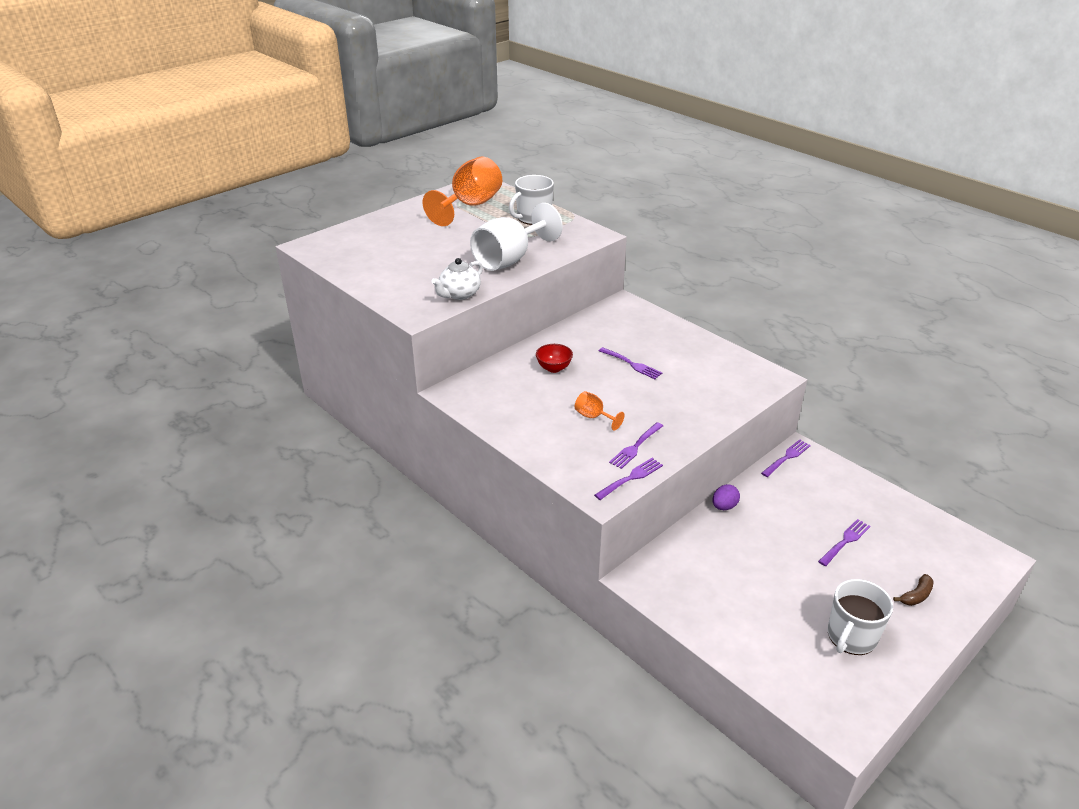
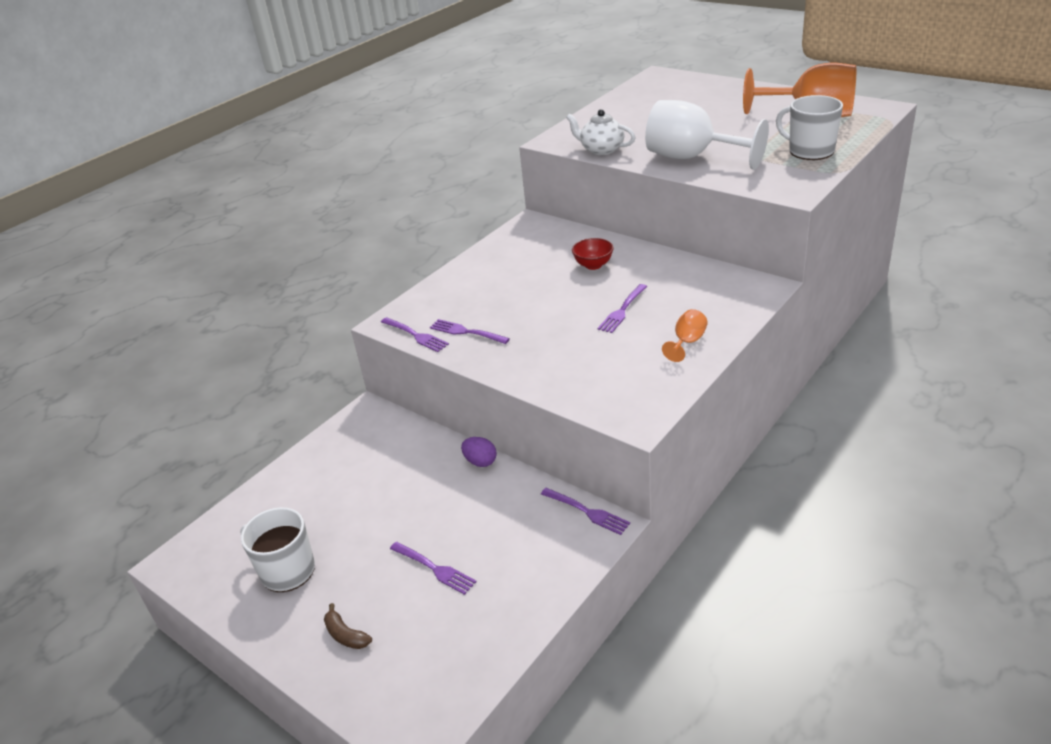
camera: 85 degrees right, 0 degrees up
(593, 417) = (511, 301): orange goblet -> orange goblet (687, 342)

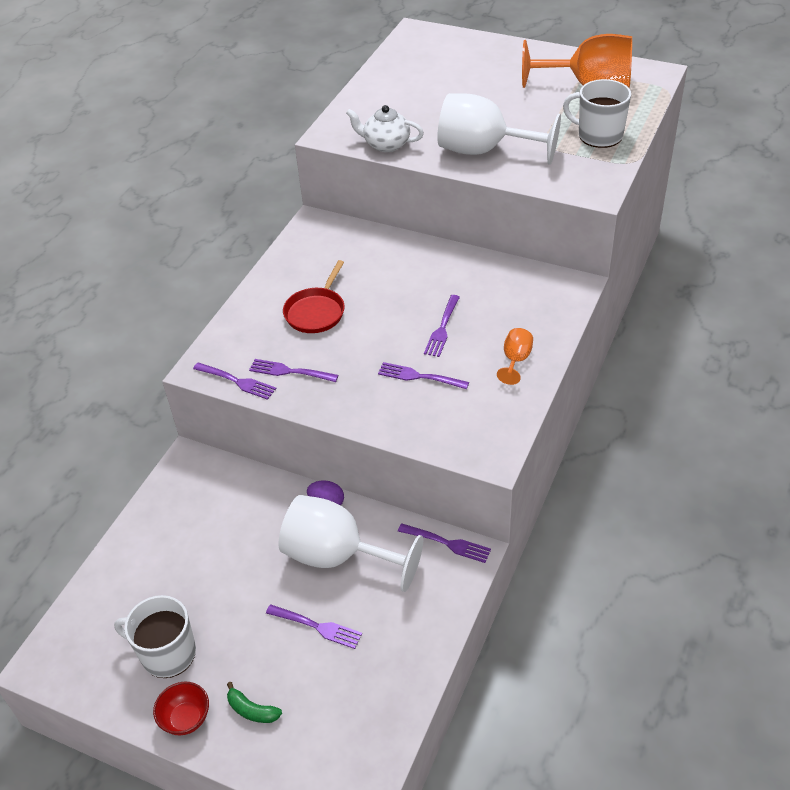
camera: 15 degrees left, 10 degrees up
(346, 635) = (252, 710): brown banana -> green banana
(475, 509) = (337, 556): none -> white goblet
(508, 288) = (316, 312): none -> red pan
(587, 347) = (420, 376): none -> purple fork
(593, 265) = (397, 274): red bowl -> red bowl (186, 719)

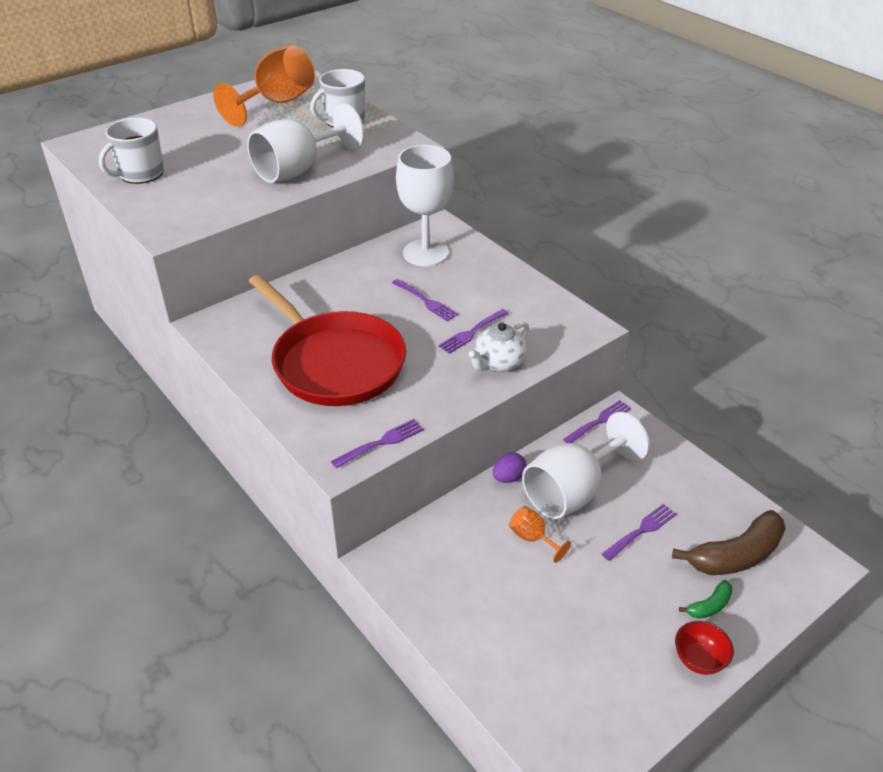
camera: 65 degrees left, 5 degrees down
(167, 653) = (616, 653): white mug -> white mug (140, 174)
(290, 371) = (399, 403): purple fork -> none
(316, 312) = (334, 362): red pan -> red pan, size x2.02
(328, 716) = (736, 555): none -> brown banana
(386, 144) = (225, 209): white teapot -> white teapot (499, 363)
(515, 360) = (496, 280): orange goblet -> orange goblet (532, 538)
(518, 296) = (425, 253): none -> white goblet

